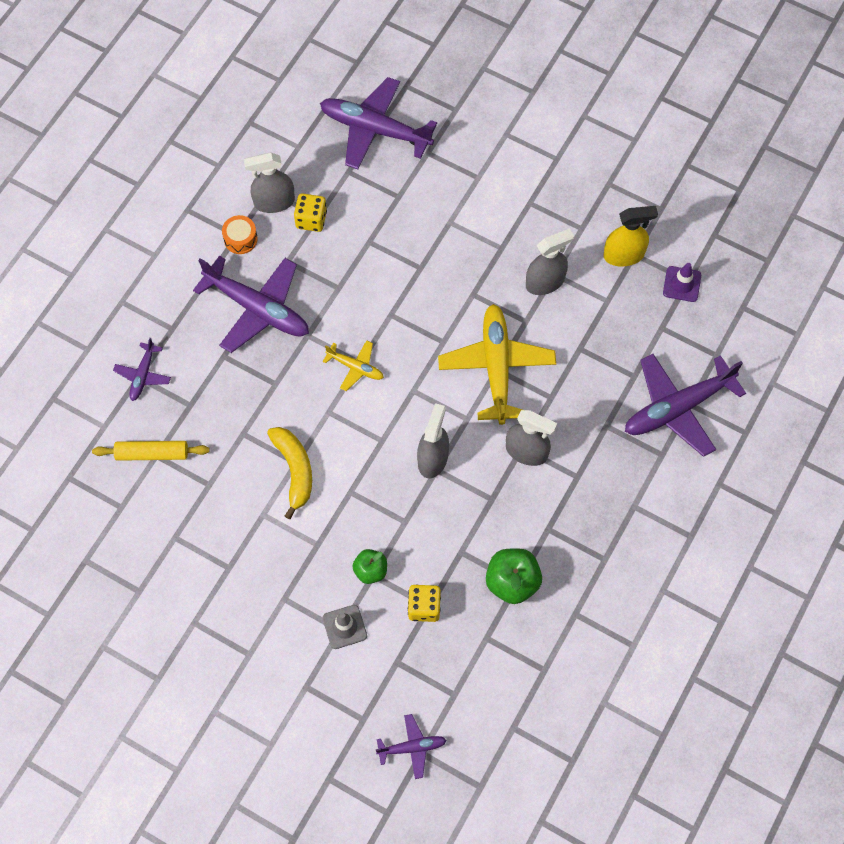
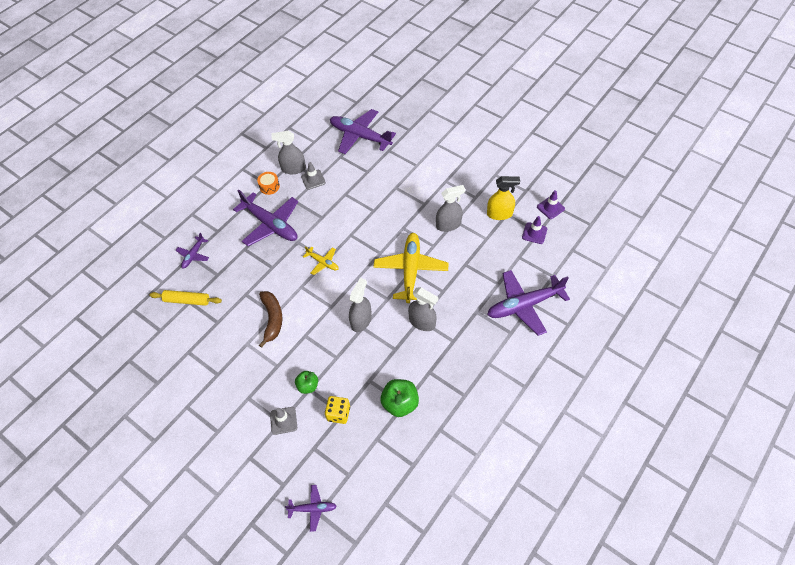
camera: 10 degrees right, 10 degrees down
(294, 470) = (272, 319): yellow banana -> brown banana
(311, 219) = (313, 179): yellow dice -> grey traffic cone
(703, 236) = (550, 208): none -> purple traffic cone

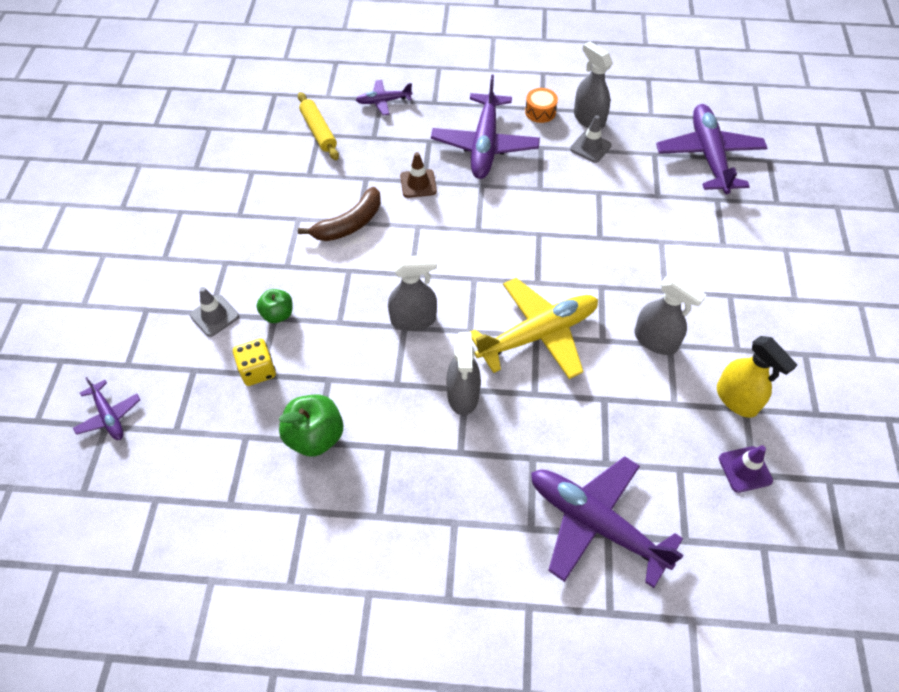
camera: 55 degrees right, 0 degrees up
(271, 271) = (418, 184): none -> brown traffic cone
(322, 262) = (471, 228): yellow plane -> none
(550, 208) = (817, 469): purple traffic cone -> none

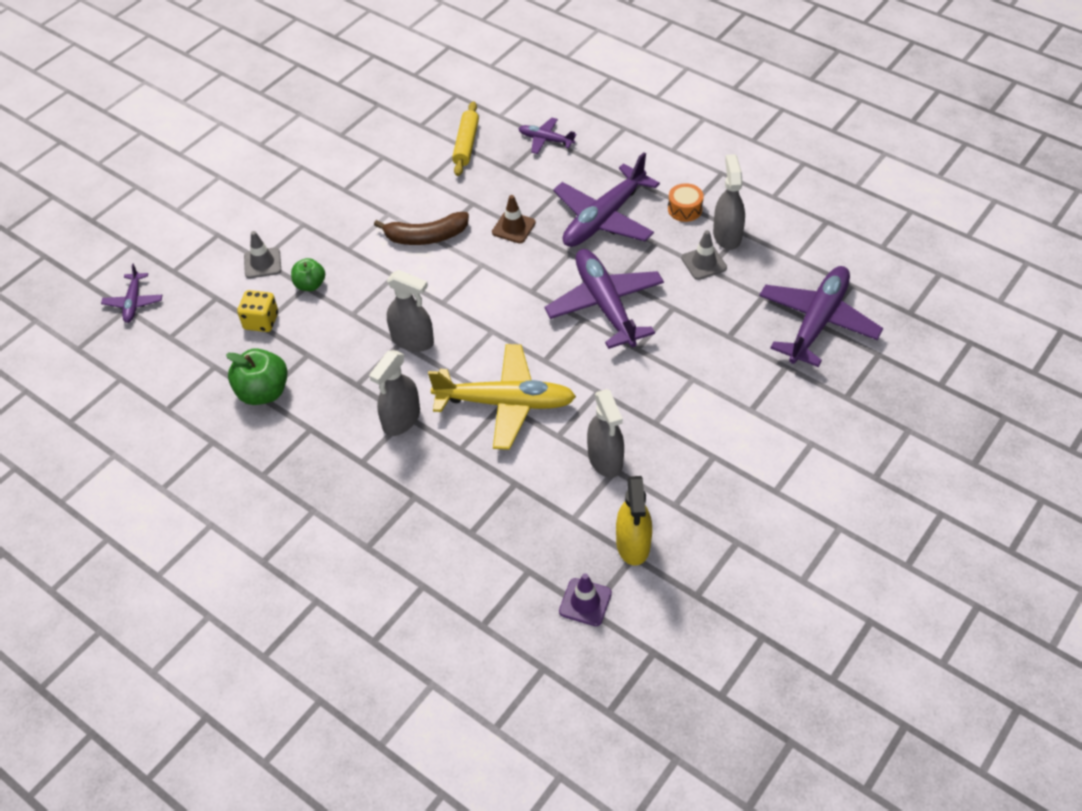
camera: 35 degrees right, 5 degrees down
(596, 523) = (421, 572): purple plane -> purple plane (605, 305)

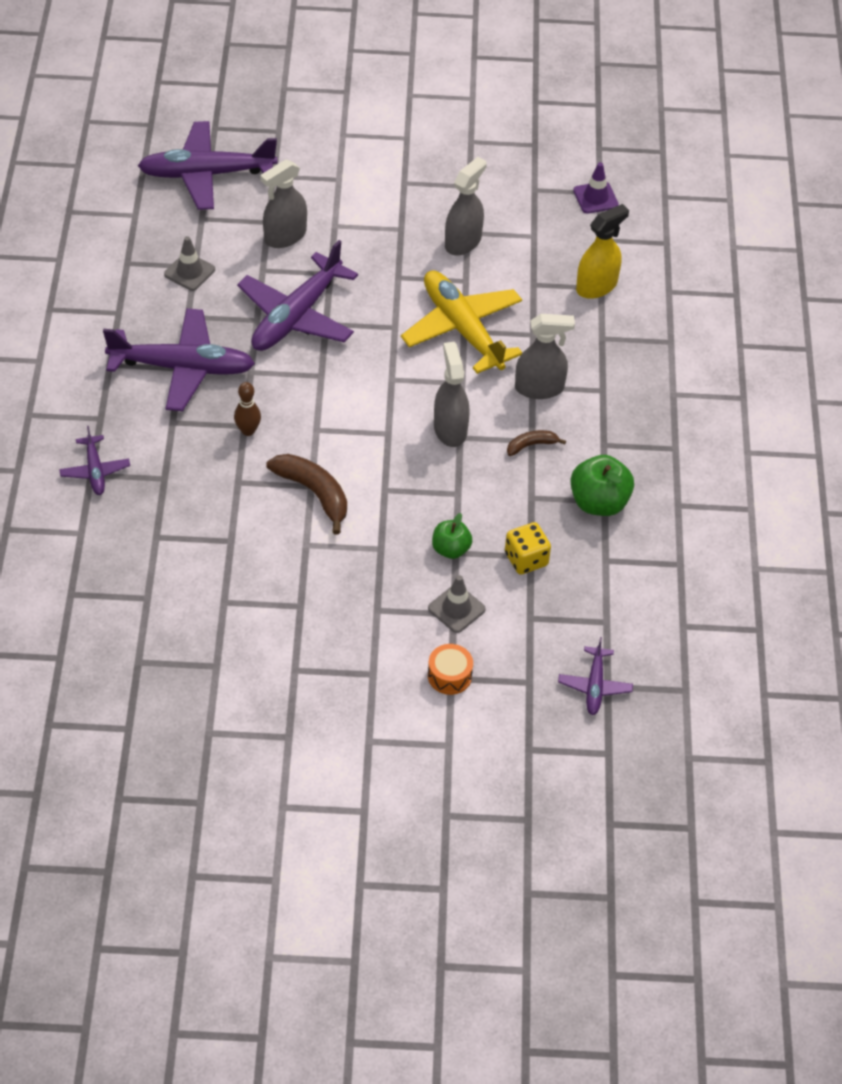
camera: 130 degrees left, 0 degrees up
(133, 302) = (594, 685): purple plane -> purple plane turned 135 degrees clockwise
(352, 382) = (531, 445): none -> brown banana
(466, 144) = (150, 537): yellow rolling pin -> none
(513, 227) = (248, 430): brown traffic cone -> brown bowling pin
(633, 544) = (524, 193): yellow spray bottle -> yellow spray bottle (596, 286)
(685, 209) = (124, 314): orange drum -> orange drum (449, 676)
(727, 235) = (140, 270): grey spray bottle -> grey spray bottle (285, 236)

